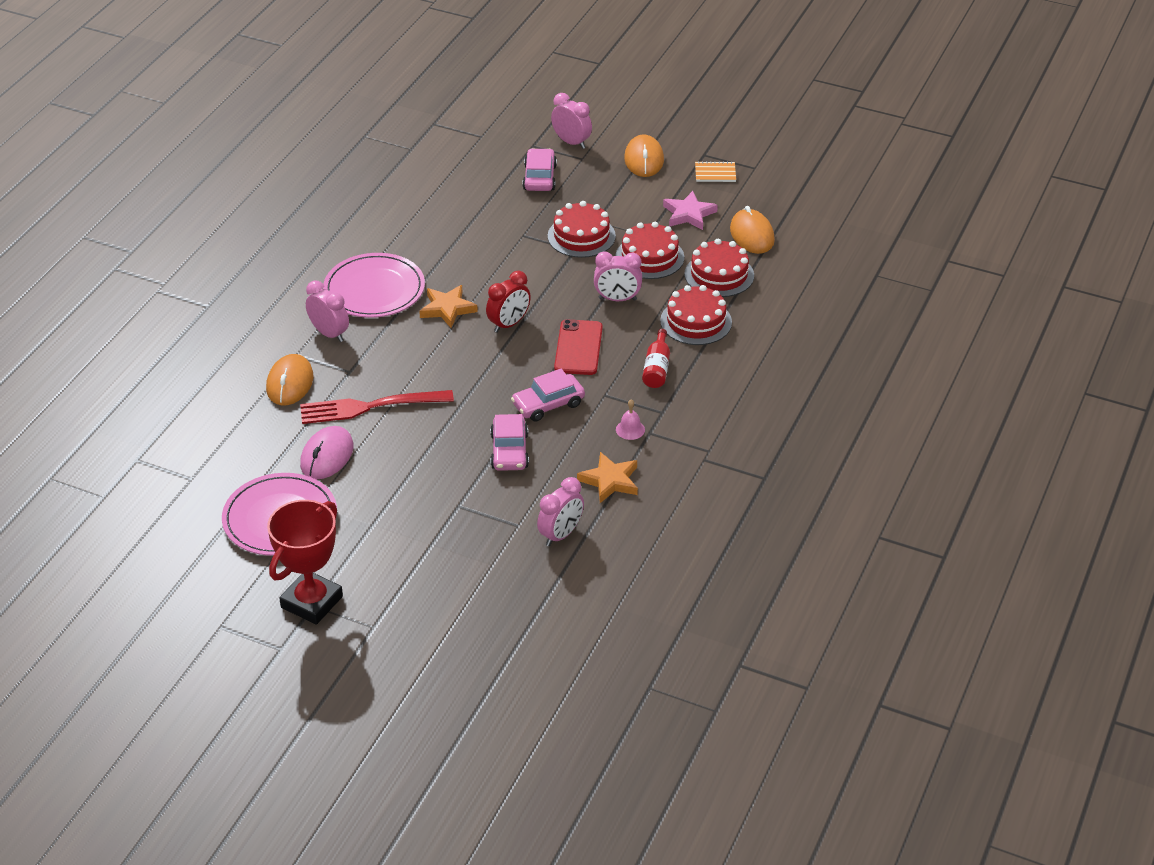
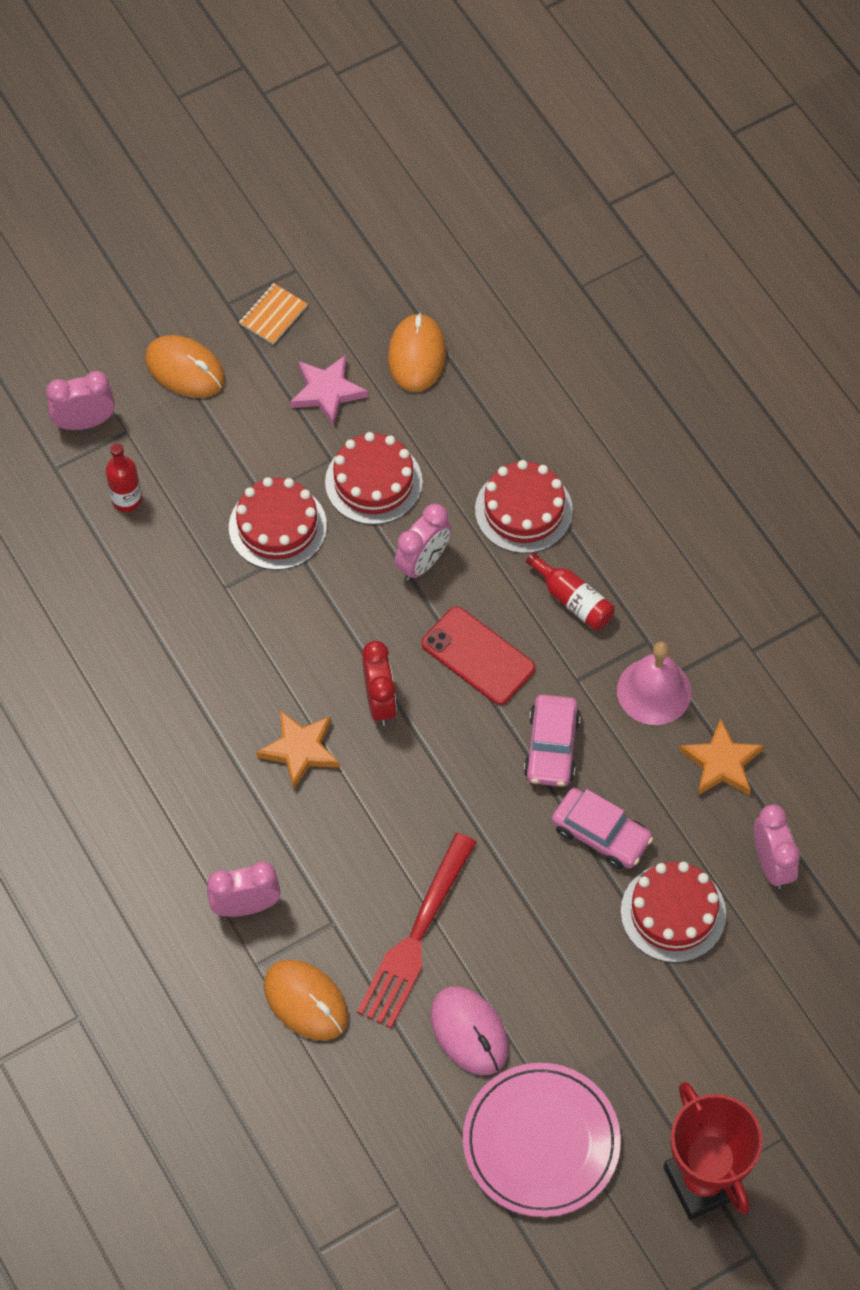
camera: 55 degrees left, 20 degrees up
(374, 290) = (200, 809): pink plate -> none
(539, 177) = (126, 500): pink car -> red bottle
(630, 429) = (654, 691): pink bell -> pink bell, size x1.91
(719, 275) = (461, 434): red cake -> red cake (673, 913)
(751, 235) = (416, 355): orange mouse -> orange mouse turned 75 degrees clockwise

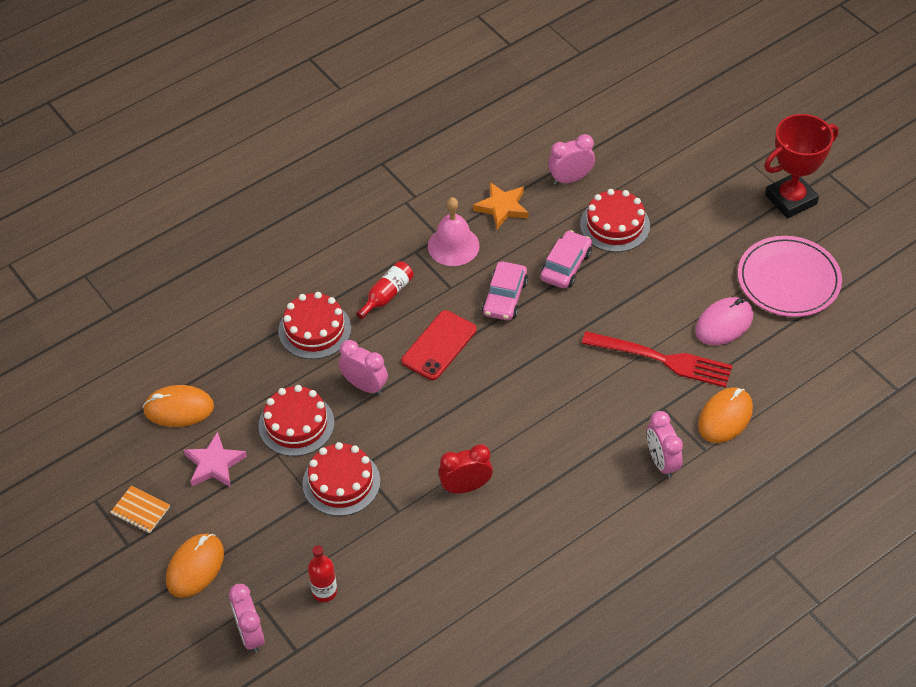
camera: 95 degrees left, 10 degrees down
(300, 750) = (531, 444): orange star -> none
(380, 702) = (484, 400): red clock -> red clock (465, 487)
(551, 747) = (505, 297): pink car -> pink car turned 105 degrees clockwise

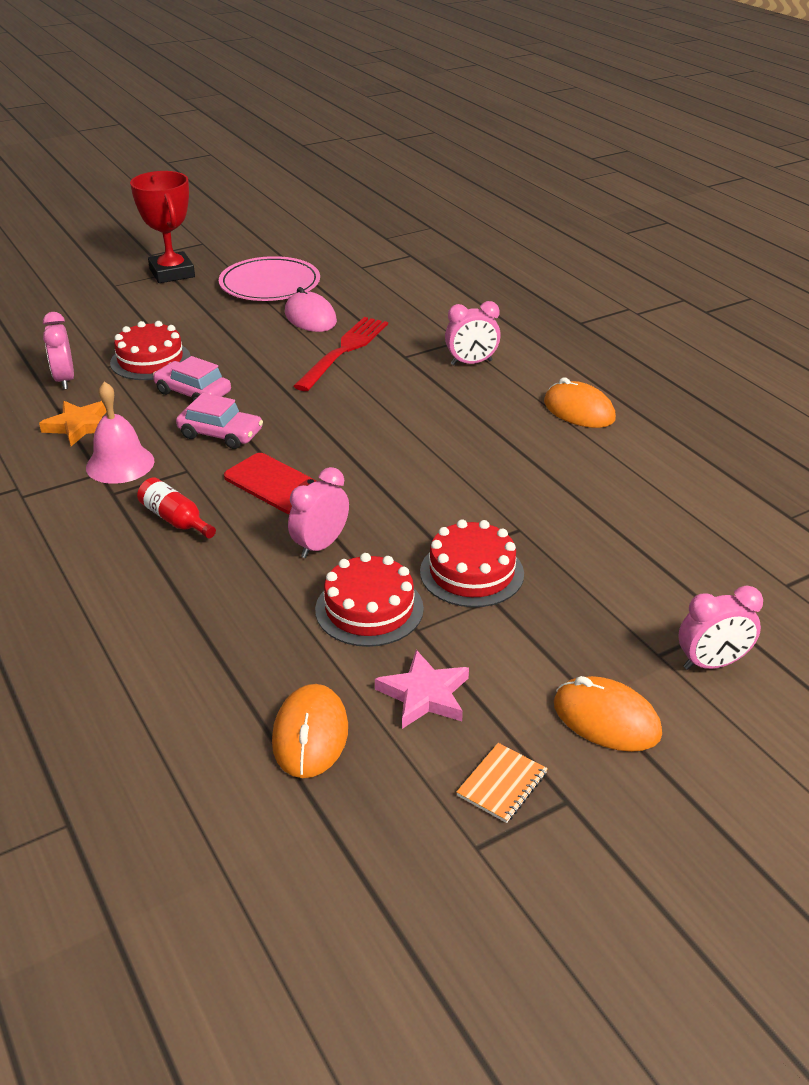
camera: 85 degrees left, 15 degrees down
(314, 329) = (208, 585): red cake -> none
(324, 591) = (638, 594): red bottle -> none
(465, 487) = (489, 478): red clock -> none
(725, 417) = (423, 328): orange mouse -> orange mouse (579, 411)

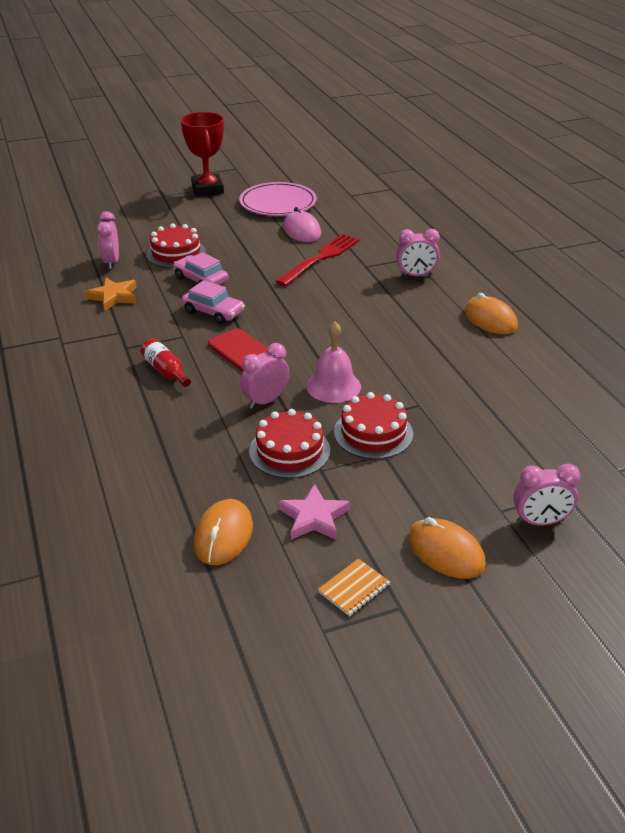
camera: 10 degrees right, 0 degrees up
(120, 464) = (136, 327): pink bell -> pink bell (333, 386)

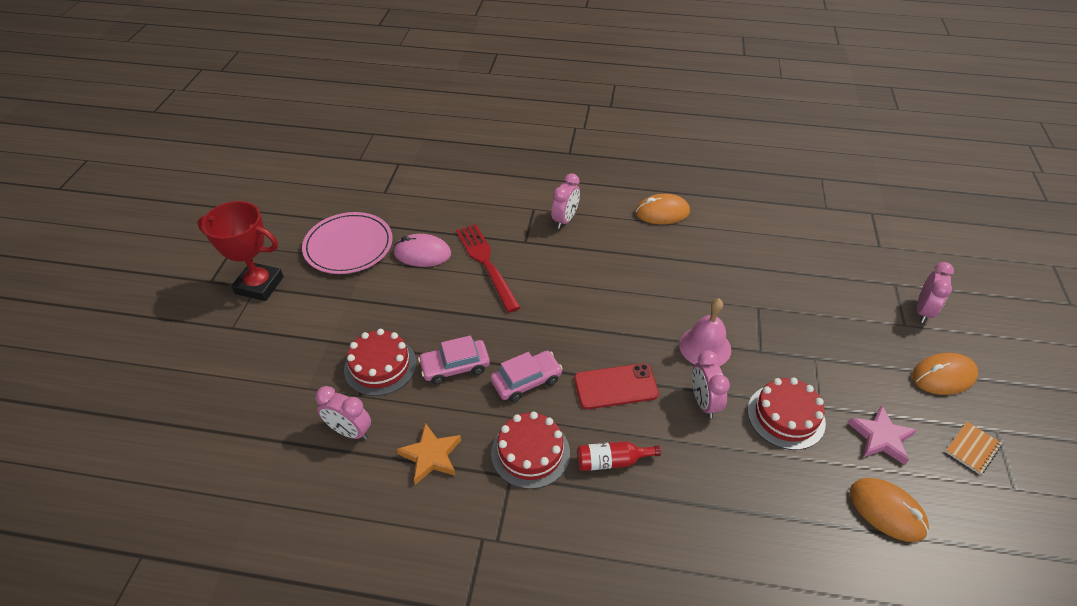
camera: 60 degrees left, 10 degrees up
(354, 589) = (972, 448): orange notebook -> orange notebook turned 60 degrees clockwise
(373, 433) = (783, 351): red cake -> red cake (530, 452)

